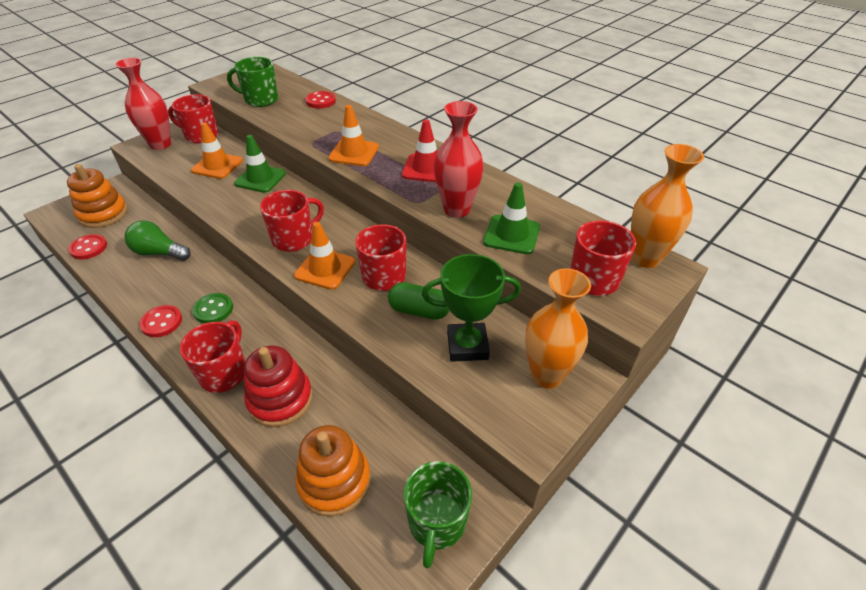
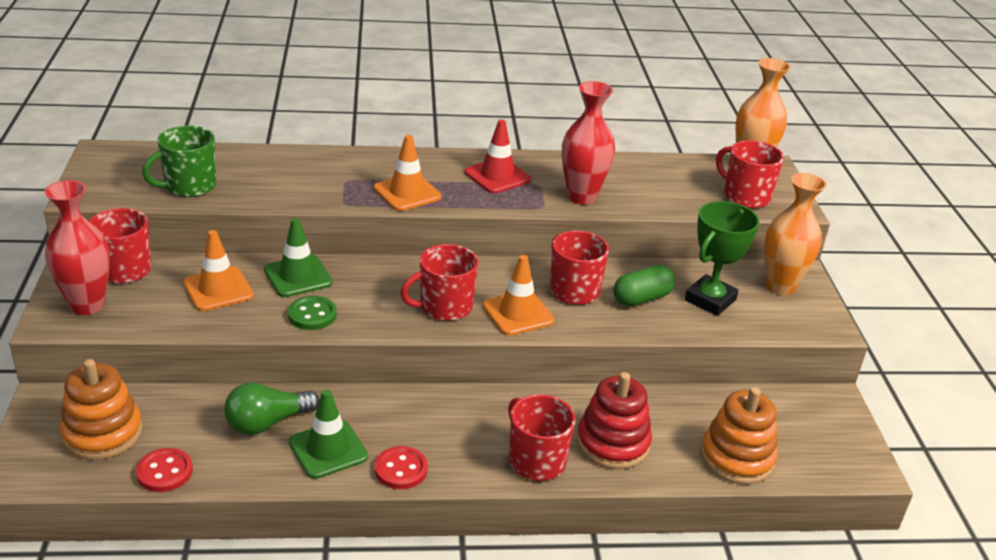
camera: 50 degrees left, 10 degrees down
(213, 309) = (430, 427): green button -> green button (312, 315)
(294, 239) = (444, 307): red mug -> red mug turned 120 degrees counterclockwise
(320, 101) = (266, 159): red button -> none
(436, 523) = (826, 430): green mug -> none
(511, 235) = (650, 195): green traffic cone -> green traffic cone (328, 449)

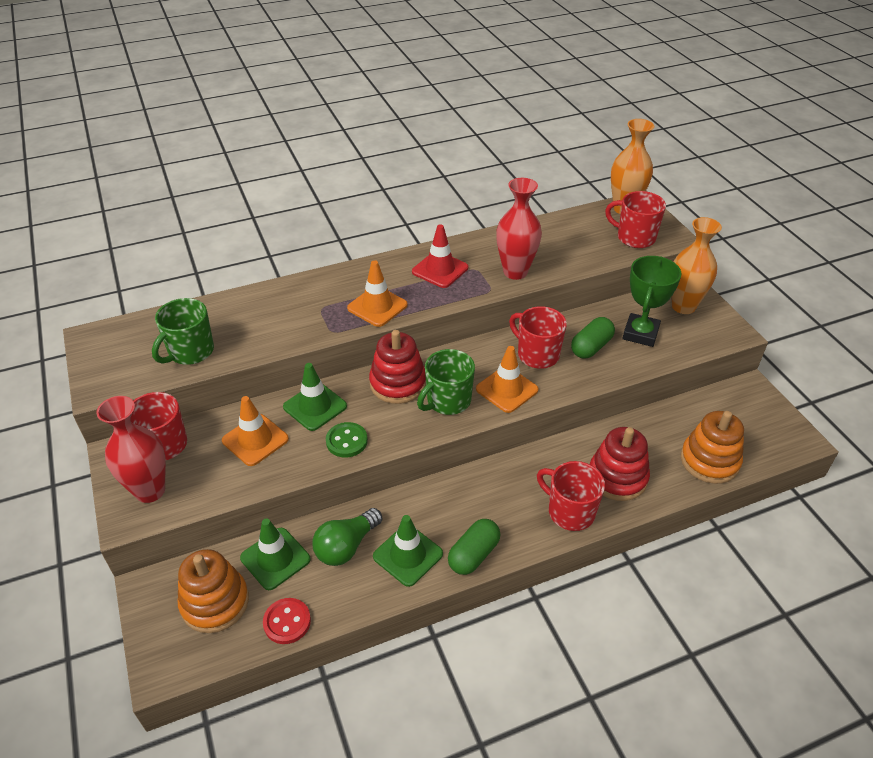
camera: 15 degrees left, 10 degrees up
(186, 412) = (275, 558): none -> green traffic cone
(399, 278) = (398, 383): none -> red stacking toy
(401, 469) = (473, 554): red button -> green capsule
(444, 307) = (447, 401): red mug -> green mug

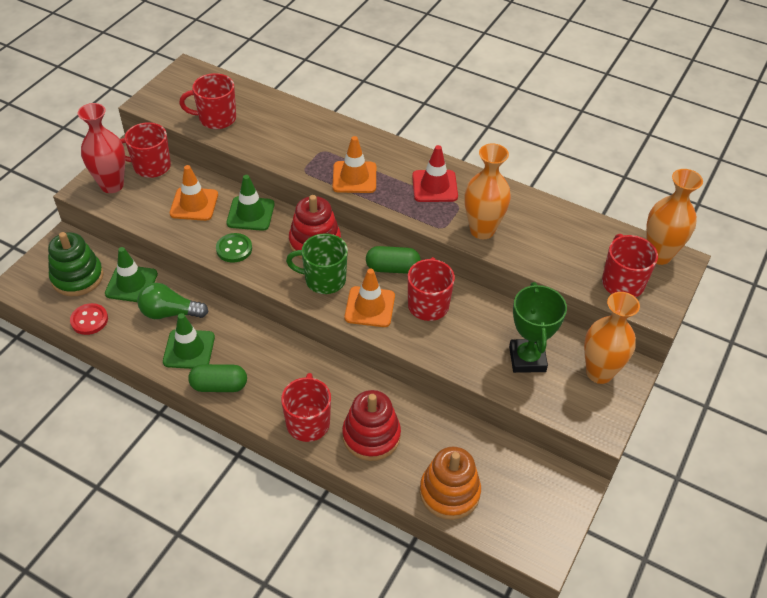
camera: 50 degrees right, 5 degrees up
(190, 352) = (216, 118): green mug -> red mug
(215, 602) = (77, 277): orange stacking toy -> green stacking toy
(515, 272) = (482, 230): red vase -> orange vase
(591, 347) = (474, 334): green capsule -> green capsule (392, 268)
(640, 333) = (527, 359): green trophy -> green trophy turned 75 degrees counterclockwise

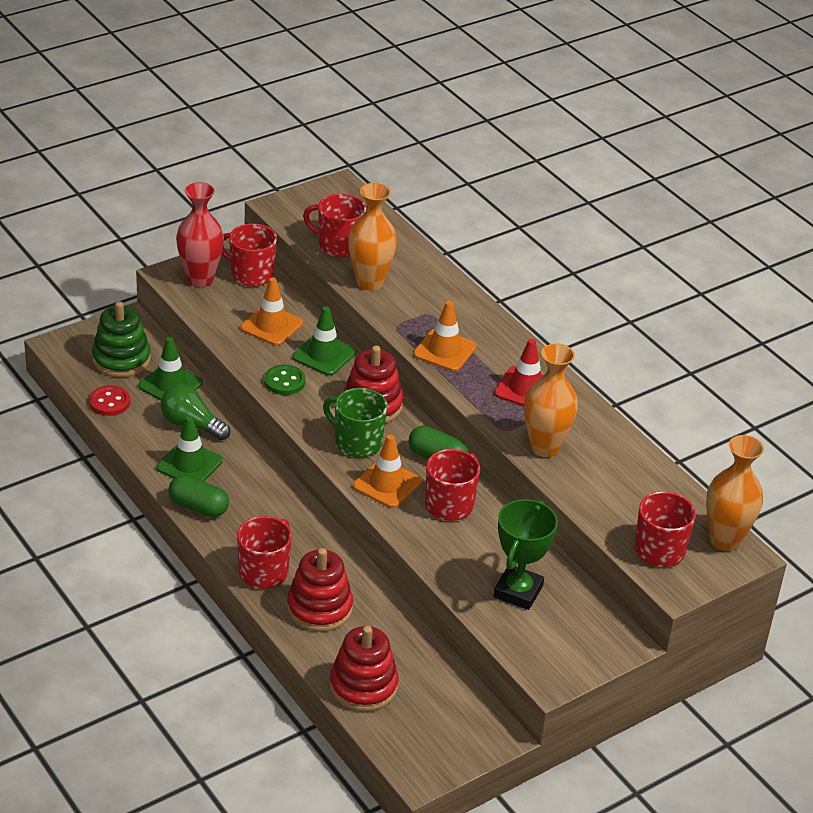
camera: 25 degrees right, 10 degrees down
(449, 492) = (363, 686): orange stacking toy -> red stacking toy
(599, 373) = (586, 633): orange vase -> orange vase (370, 282)

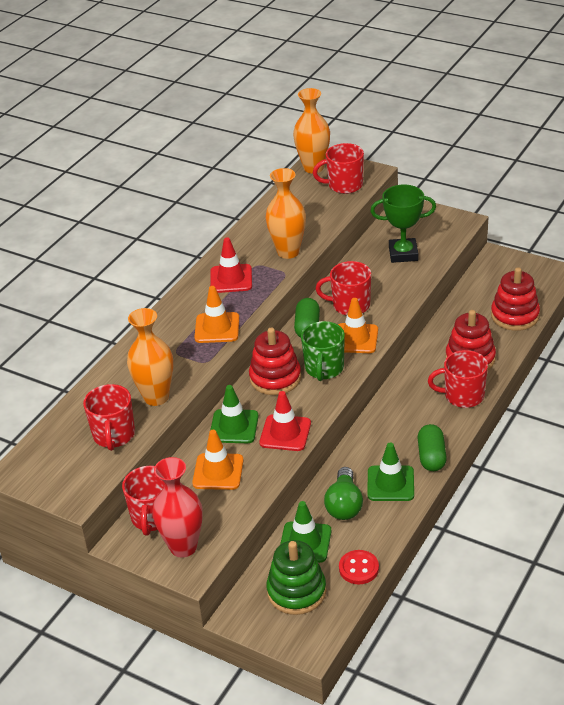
camera: 110 degrees left, 0 degrees up
(284, 381) = (285, 433): green button -> red traffic cone

